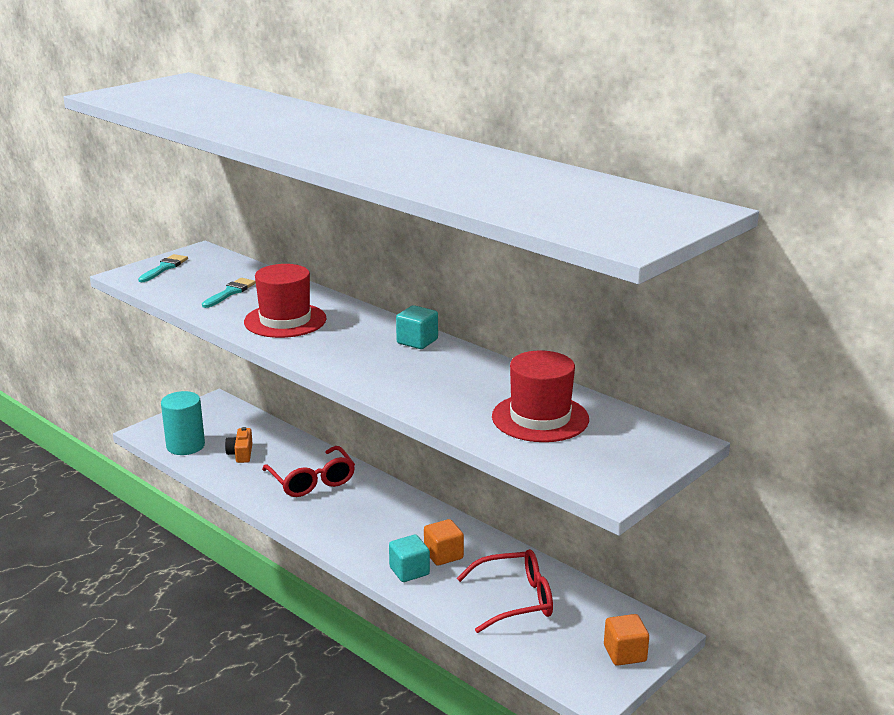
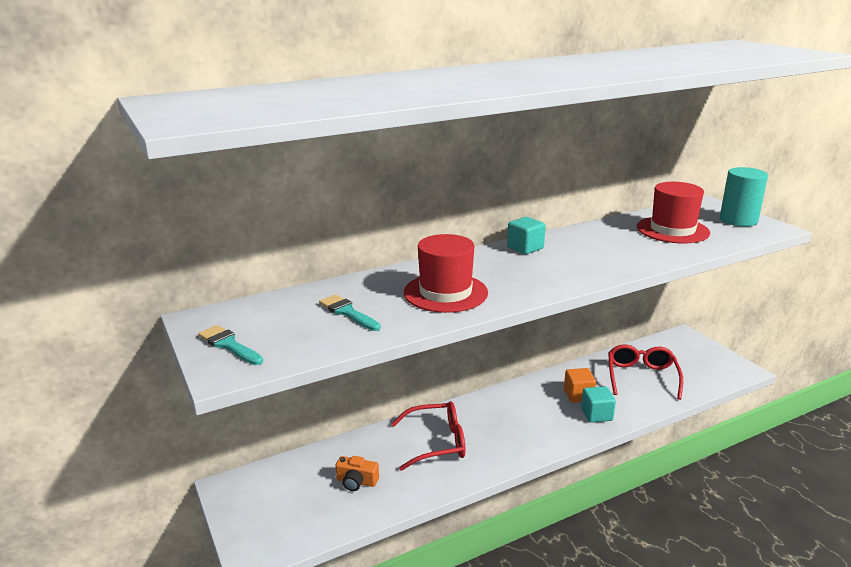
camera: 70 degrees left, 0 degrees up
(185, 446) = (311, 522): turquoise cylinder -> turquoise cylinder (738, 220)
(625, 653) = (703, 351): orange cube -> none

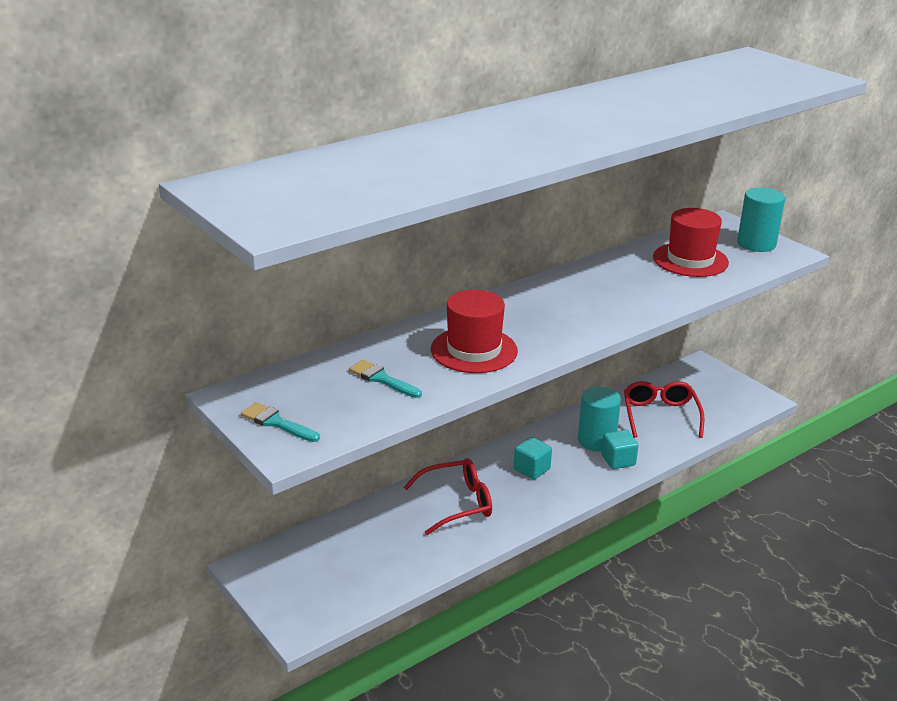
camera: 10 degrees left, 5 degrees up
(356, 482) = (383, 550): orange camera -> none
(525, 248) = (541, 291): turquoise cube -> turquoise cube (531, 469)
(578, 395) = (596, 440): orange cube -> turquoise cylinder

